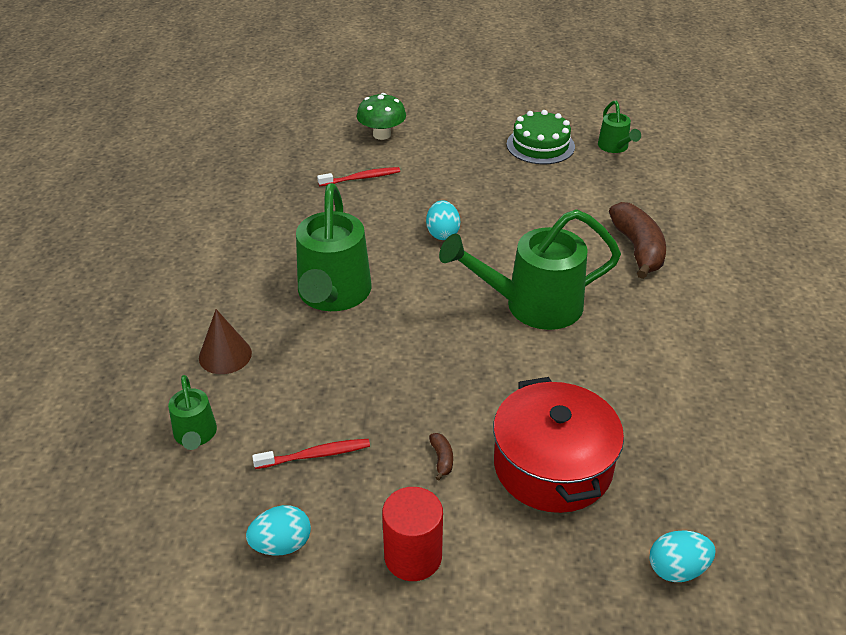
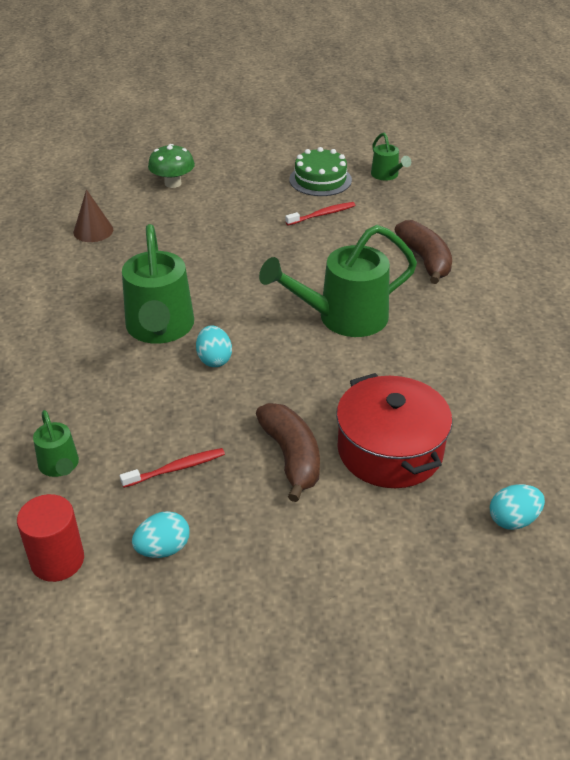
camera: 10 degrees left, 0 degrees up
(225, 355) = (71, 393): brown cone -> brown cone (93, 231)
(361, 178) = (162, 223): red toothbrush -> red toothbrush (322, 215)
(413, 556) = (284, 542): red cylinder -> red cylinder (57, 560)
(442, 233) = (249, 265): turquoise egg -> turquoise egg (214, 359)
(442, 459) = (291, 457): brown banana -> brown banana, size x2.44

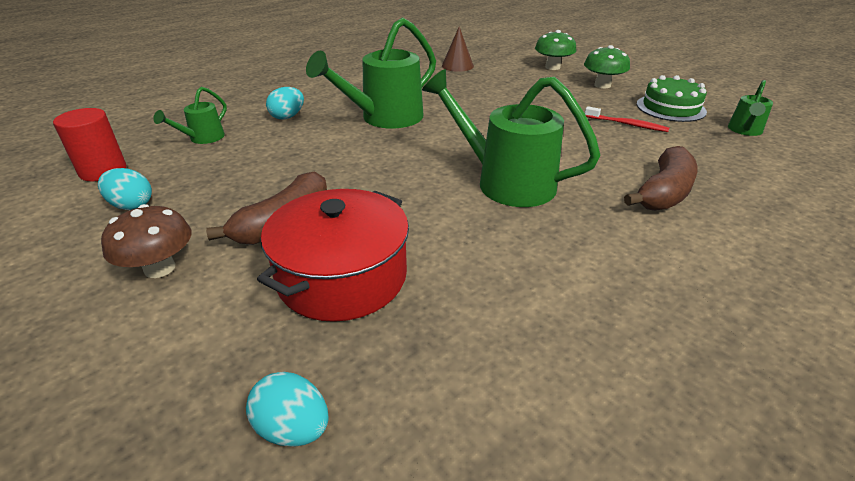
camera: 55 degrees right, 5 degrees down
(176, 468) = (230, 178): red toothbrush -> none
(214, 359) = (375, 148): turquoise egg -> turquoise egg (287, 117)
(243, 182) = (602, 85): none -> green mushroom
(293, 548) = (159, 268): none -> brown mushroom

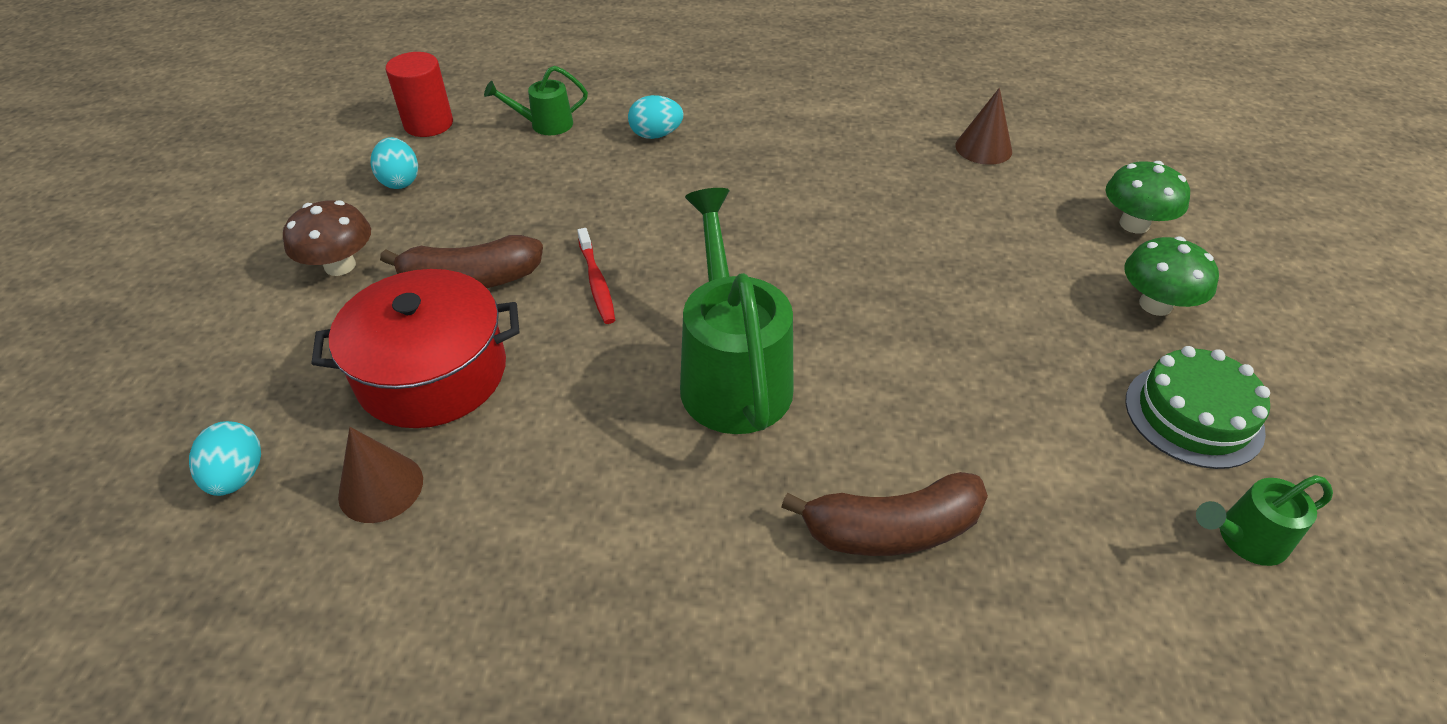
camera: 45 degrees right, 10 degrees up
(384, 118) = (749, 194): green watering can -> none
(416, 350) = (381, 487): none -> brown cone
(627, 124) = (1053, 397): red toothbrush -> red toothbrush (596, 282)

